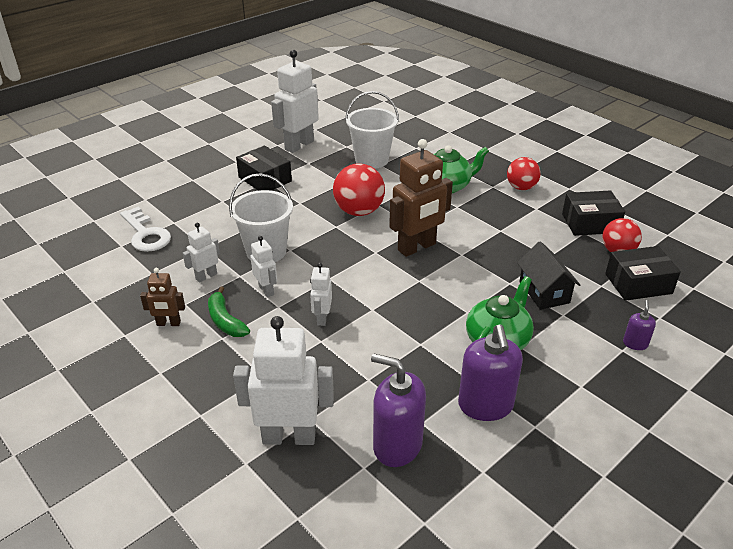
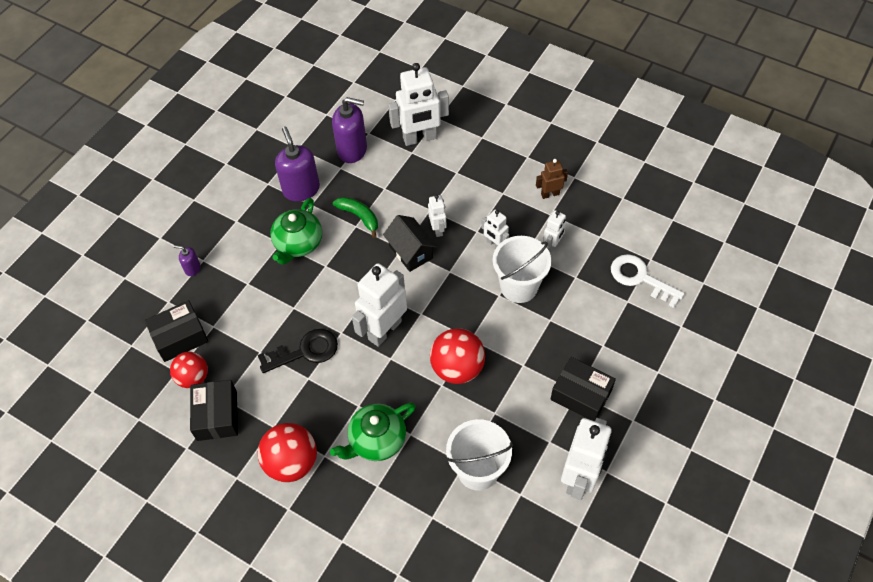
camera: 165 degrees right, 20 degrees up
(225, 321) = (509, 207): green banana -> green banana (359, 217)
(417, 247) = (384, 330): brown robot -> white robot
(501, 248) = (305, 351): none -> black key
(521, 187) = (292, 462): red ball -> red ball, size x1.50
(544, 292) = (263, 304): black house -> black house (411, 252)
(590, 223) = (217, 415): black box -> black box turned 75 degrees counterclockwise
(635, 343) = (192, 268): purple soap dispenser -> purple soap dispenser turned 105 degrees clockwise

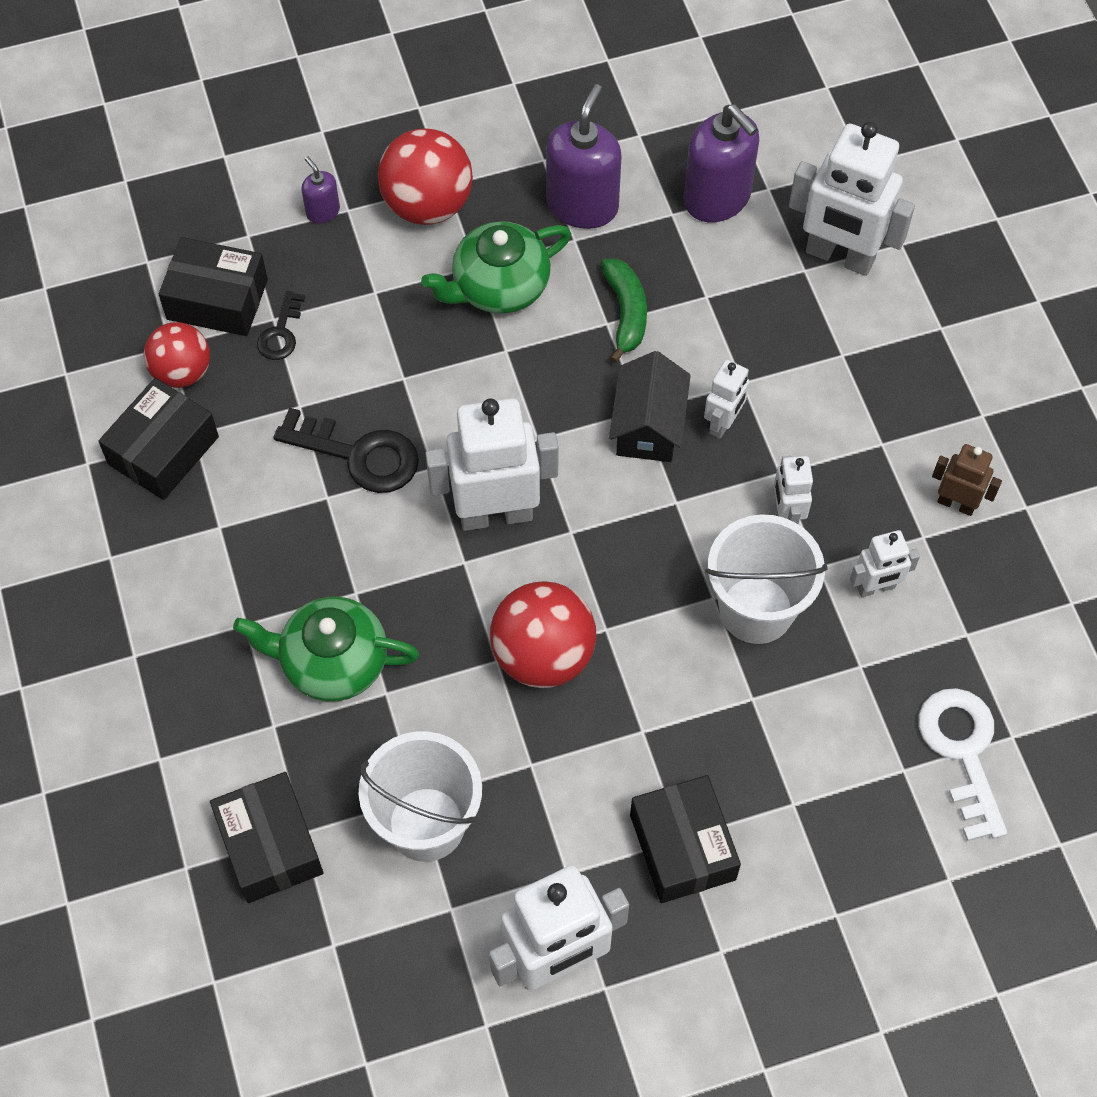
camera: 40 degrees right, 5 degrees up
(222, 329) = (281, 333): none -> black key
(292, 462) = (196, 597): red ball -> red ball (427, 204)
(424, 534) = (270, 845): none -> black box

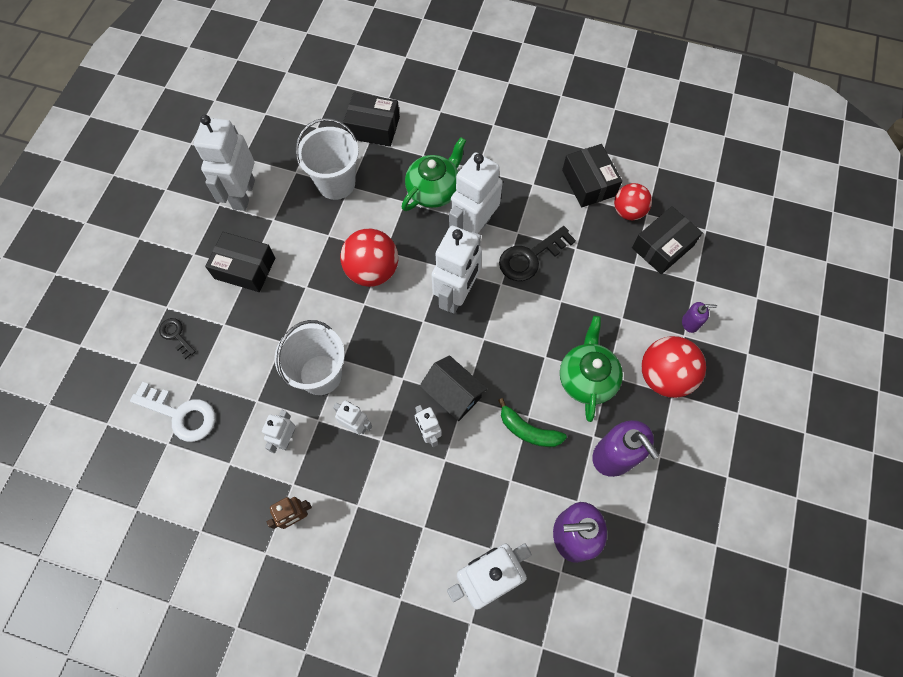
camera: 125 degrees right, 5 degrees up
(281, 333) = (624, 263): black key -> black key (176, 335)
(363, 561) = (473, 228): none -> white robot

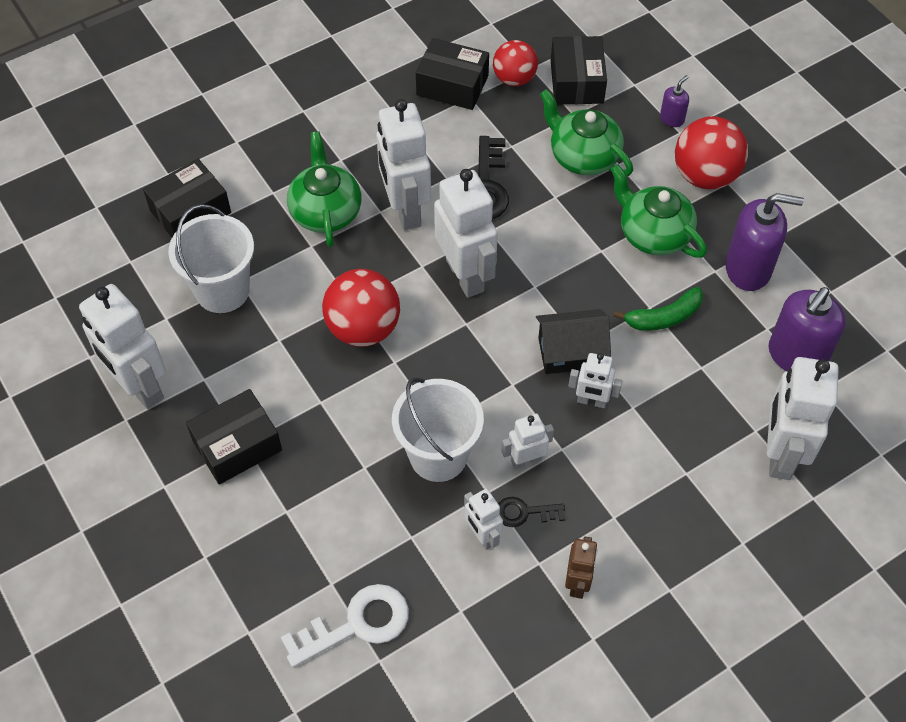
camera: 50 degrees left, 10 degrees down
(176, 335) = (252, 569): black key -> black key (524, 512)
(607, 293) = (583, 156): none -> green teapot

